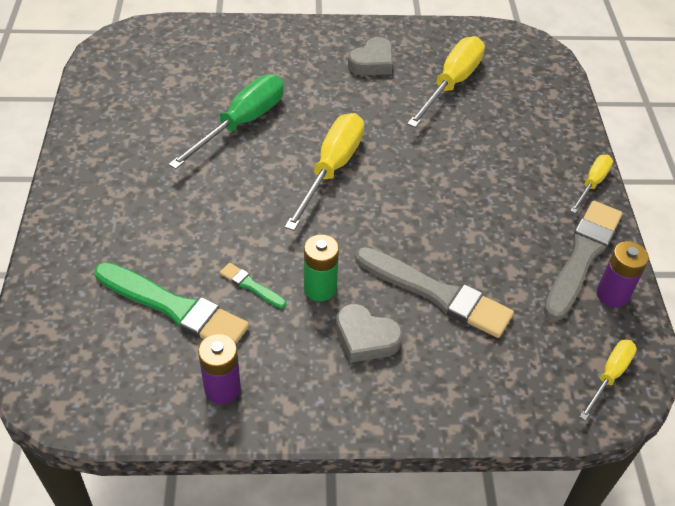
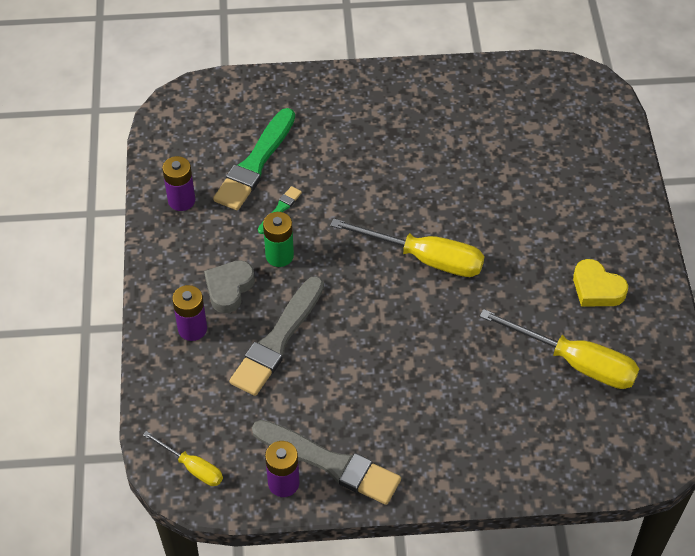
camera: 90 degrees right, 5 degrees up
(241, 123) = (478, 185): green screwdriver -> none
(372, 62) = (597, 289): grey heart -> yellow heart
(424, 376) = (192, 329): none -> purple battery
(592, 183) = (433, 486): yellow screwdriver -> none

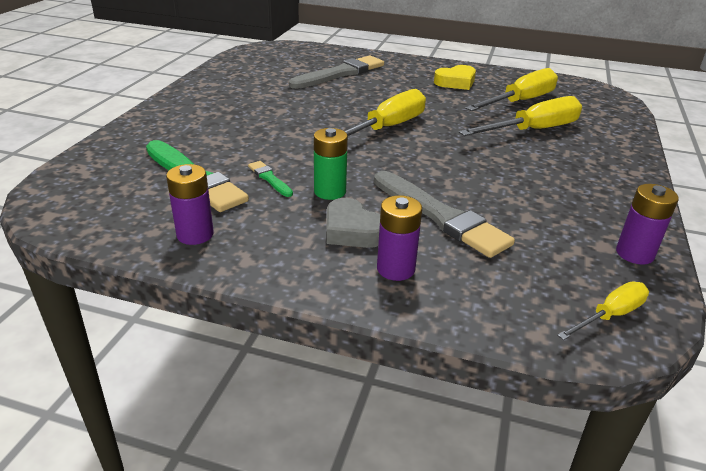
camera: 70 degrees left, 20 degrees down
(330, 463) = (609, 221): grey brush -> grey brush (340, 73)
(496, 385) = (533, 130): none -> yellow screwdriver

